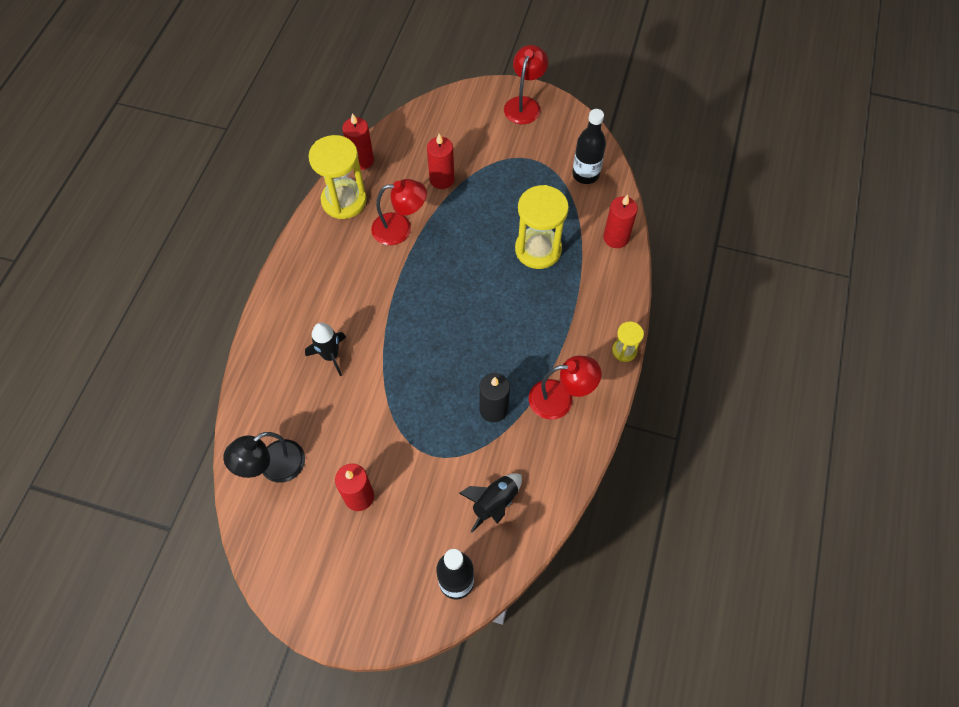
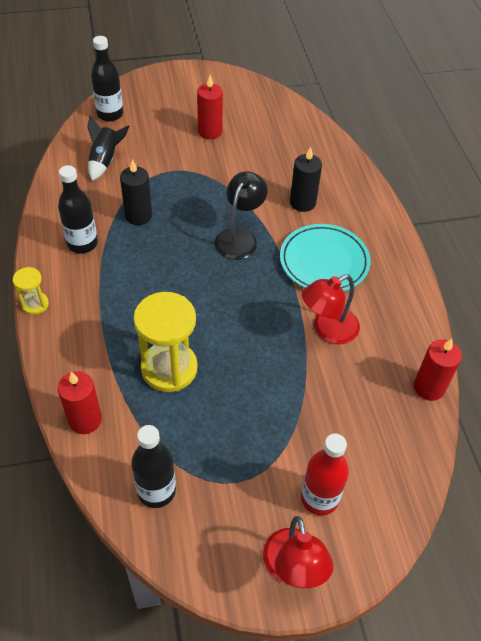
camera: 150 degrees right, 10 degrees down
(273, 467) = (284, 126): black lamp -> black lamp (239, 237)
(330, 355) = (302, 203): black rocket -> black candle
(344, 201) = (406, 334): yellow hourglass -> none
(358, 286) = (324, 262): none -> turquoise plate
(442, 179) = (324, 404): red candle -> none
(485, 130) = (319, 498): none -> red bottle
(560, 399) = (82, 243): red lamp -> black bottle

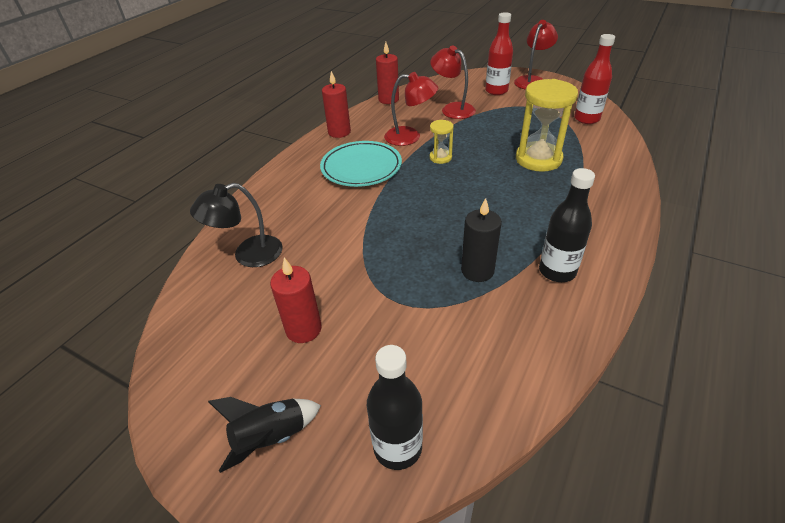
camera: 135 degrees left, 10 degrees down
(35, 304) = (633, 239): yellow hourglass -> yellow hourglass (440, 157)
(85, 420) = (618, 158): red candle -> red candle (339, 132)
(105, 160) = (465, 361): black rocket -> black rocket (271, 438)
(156, 491) = (586, 119): black bottle -> red bottle
(239, 237) = (403, 209): black lamp -> black lamp (248, 255)
(302, 203) = (318, 210): black candle -> none
(335, 413) = (452, 109): none -> red lamp

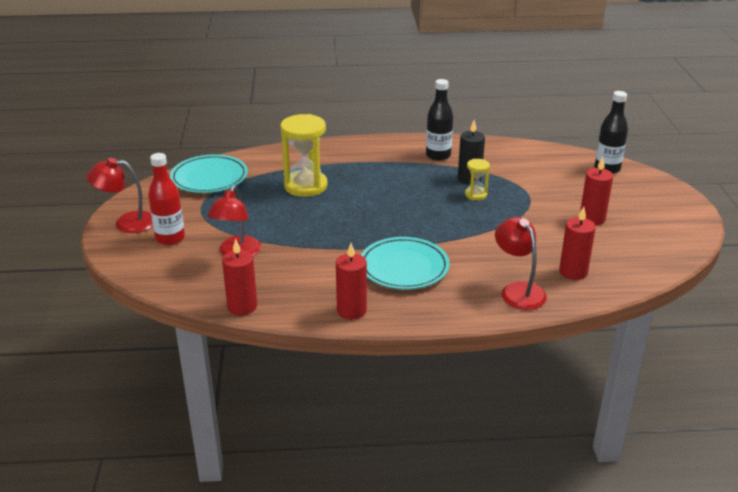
camera: 125 degrees left, 10 degrees down
(248, 255) = (573, 272): black lamp -> red candle
(271, 438) = (655, 200): black rocket -> none
(410, 137) = (322, 260): red lamp -> red lamp (518, 290)
(440, 157) = (346, 231): yellow hourglass -> yellow hourglass (476, 195)
(586, 119) = (209, 178): red bottle -> turquoise plate

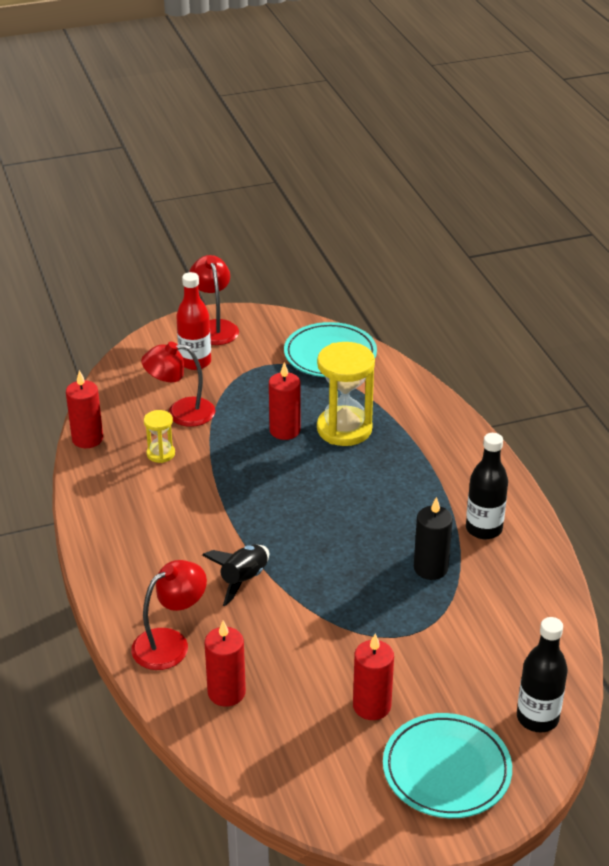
camera: 75 degrees right, 5 degrees up
(351, 310) = (98, 514): red candle -> red candle (285, 430)
(404, 267) = (191, 540): turquoise plate -> turquoise plate (446, 770)
(458, 250) = (243, 580): none -> black rocket
(476, 195) = (389, 579): yellow hourglass -> yellow hourglass (160, 454)

